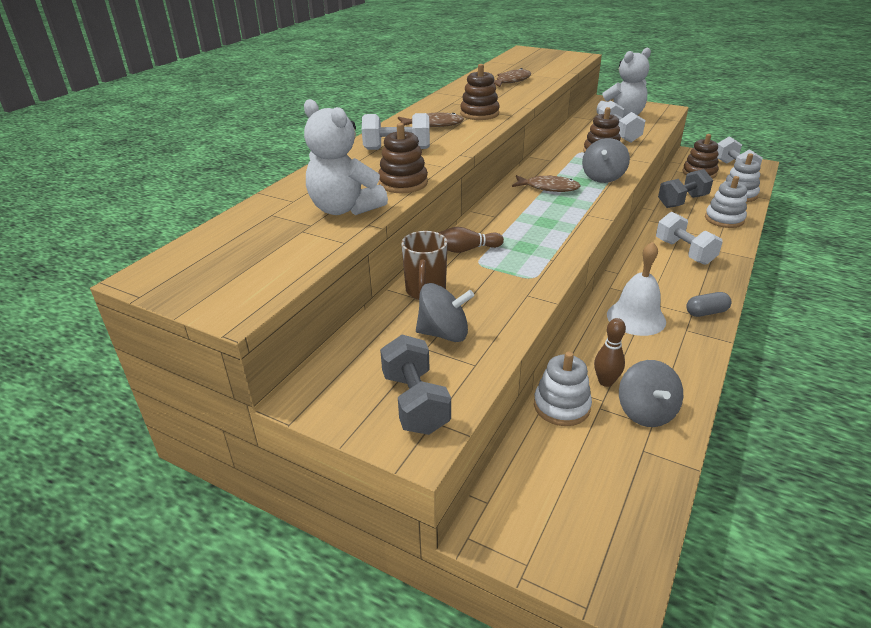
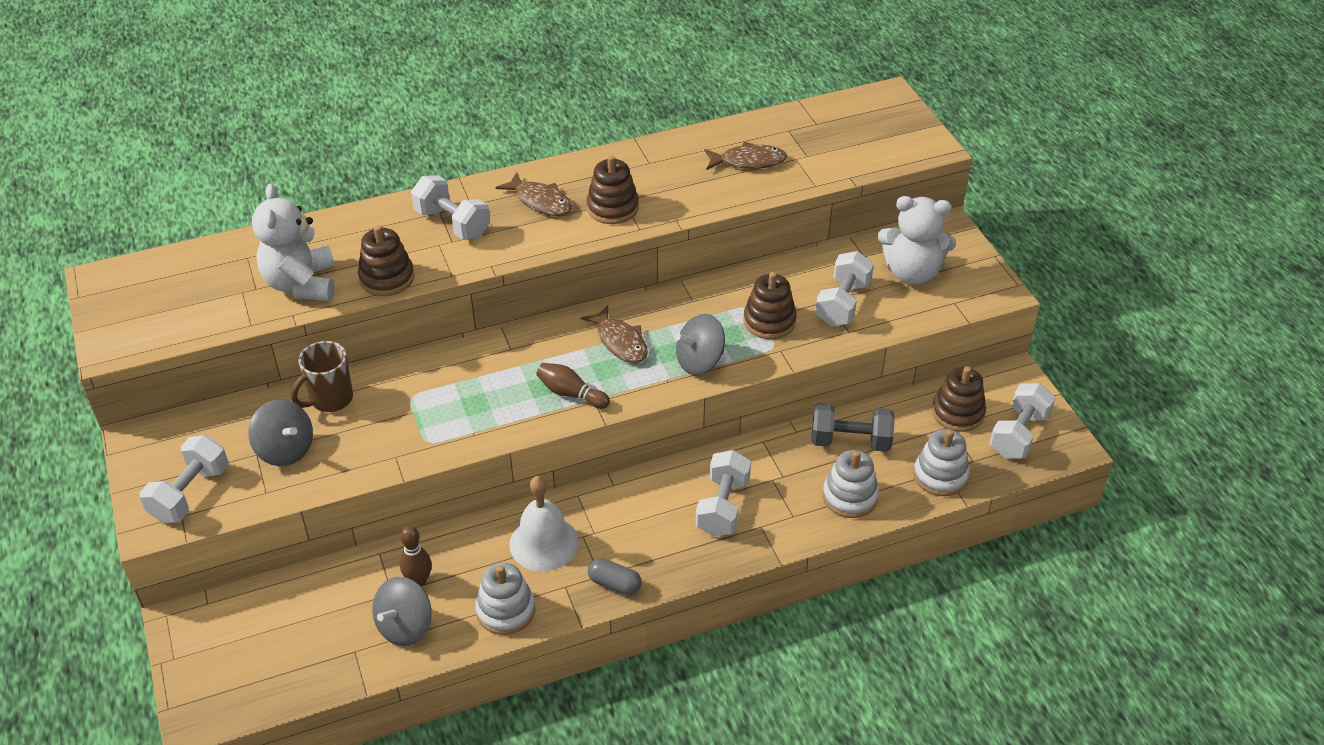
camera: 40 degrees right, 10 degrees up
(415, 402) = (190, 494): grey dumbbell -> white dumbbell
(466, 249) = (425, 374): brown bowling pin -> brown bowling pin (571, 394)
(561, 406) = (355, 574): white stacking toy -> white stacking toy (505, 610)

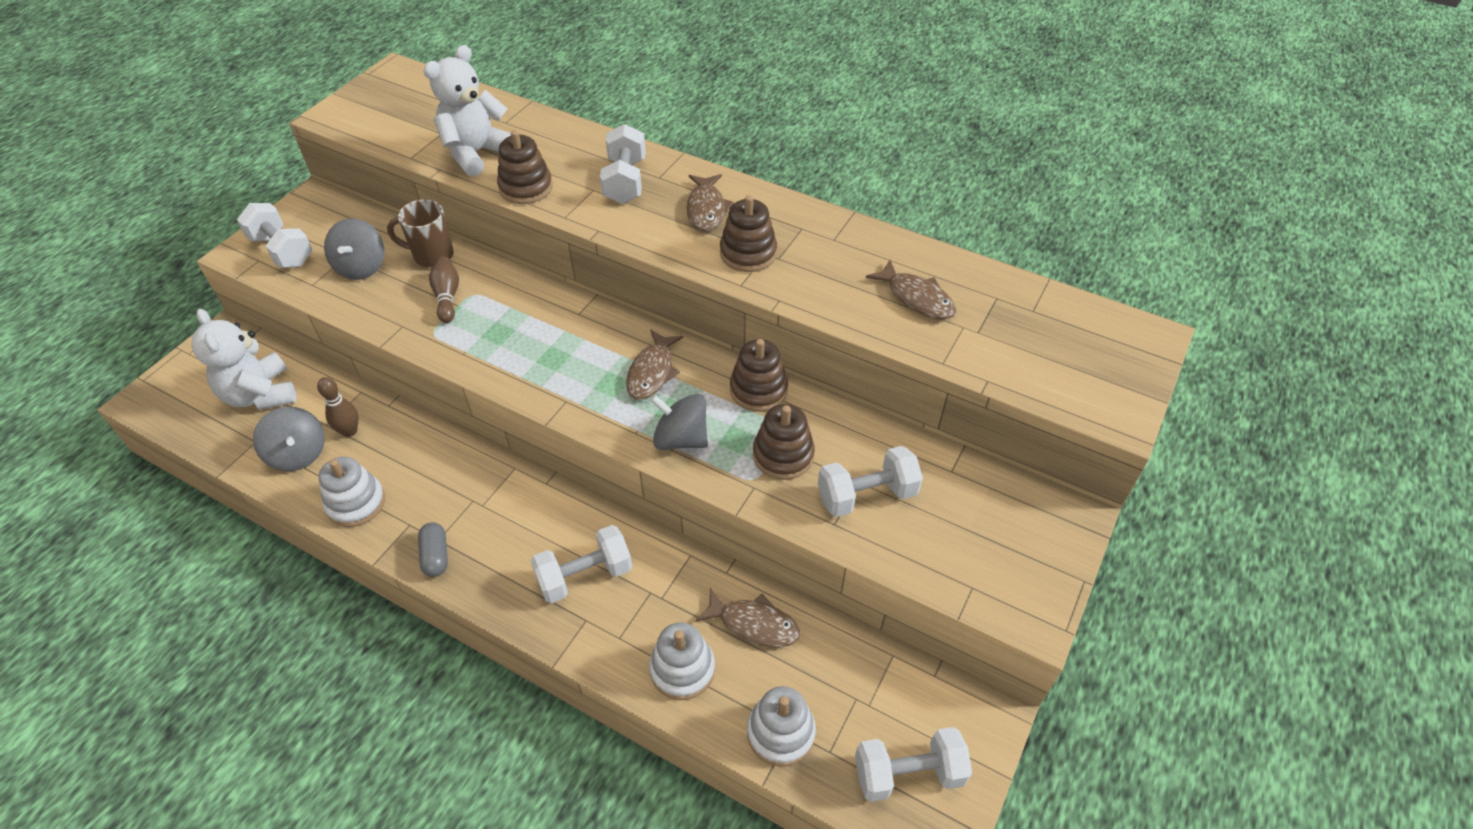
camera: 50 degrees right, 5 degrees up
(190, 494) = (282, 251): white dumbbell -> white dumbbell turned 60 degrees clockwise
(405, 626) = (298, 454): grey spinning top -> grey spinning top turned 120 degrees counterclockwise
(544, 543) = (445, 480): white bell -> none
(571, 394) = (561, 381): brown bowling pin -> brown bowling pin (447, 296)
(850, 441) = (754, 624): grey dumbbell -> brown fish
(911, 273) = (973, 524): white teddy bear -> white teddy bear (260, 394)
(958, 413) = (882, 694): brown stacking toy -> brown stacking toy (758, 390)

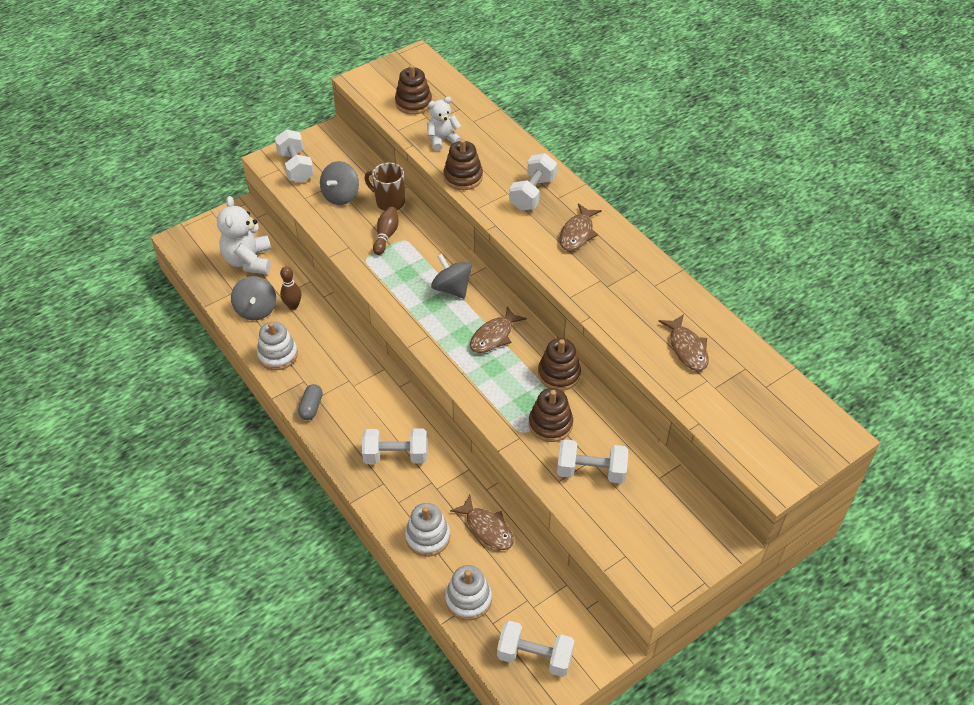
camera: 25 degrees right, 0 degrees up
(476, 153) = (442, 140): white teddy bear -> white teddy bear, size x0.62
(681, 439) = (489, 388): grey spinning top -> grey spinning top (452, 288)
(748, 253) = (588, 276): brown stacking toy -> brown stacking toy (413, 103)

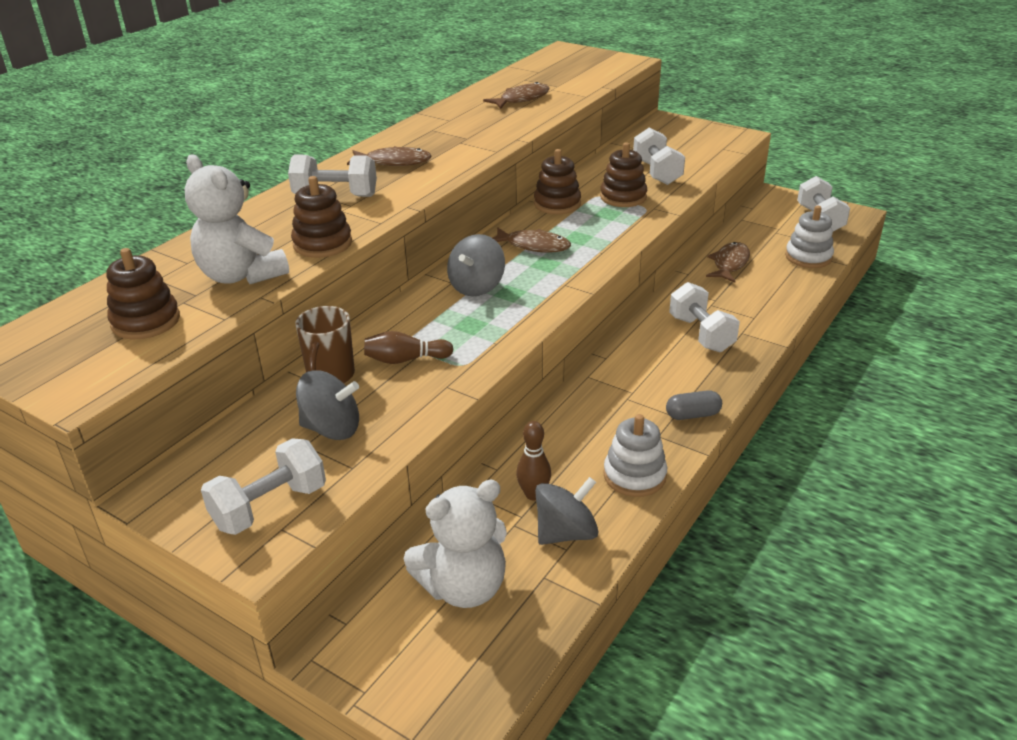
camera: 110 degrees left, 15 degrees down
(427, 537) = (773, 291): white stacking toy -> none
(442, 140) = (241, 275): white teddy bear -> white teddy bear, size x1.61

